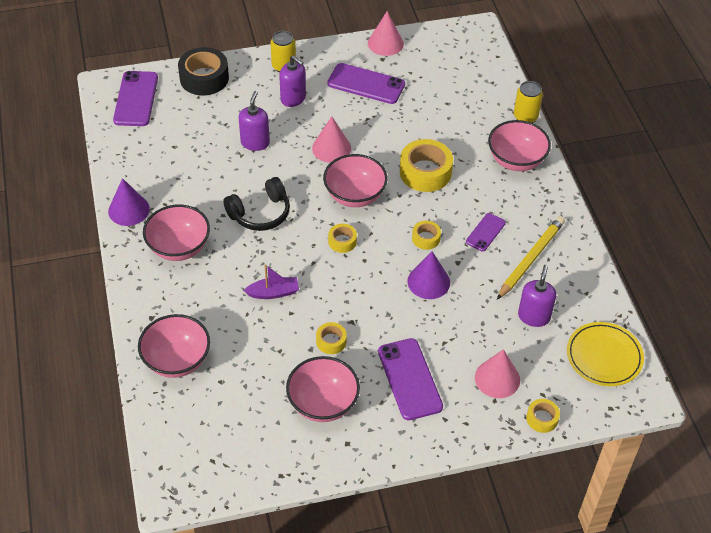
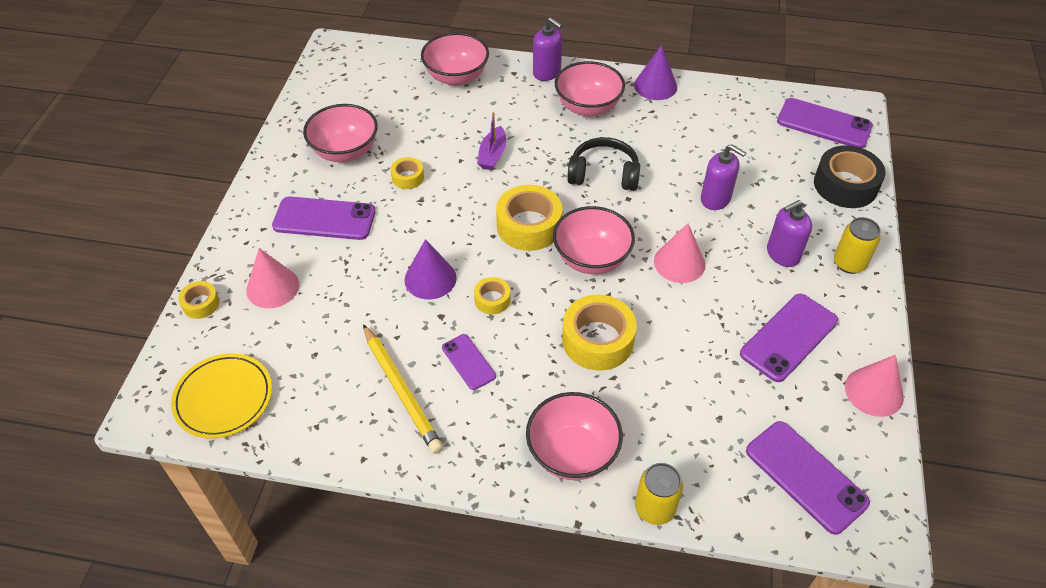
camera: 115 degrees right, 0 degrees up
(260, 213) = (603, 174): black headphones -> black headphones turned 105 degrees clockwise
(342, 241) = (529, 226): yellow tape -> yellow tape, size x1.93
(463, 62) = (805, 476): none -> purple phone
(534, 316) = (321, 355): purple soap dispenser -> purple soap dispenser (547, 72)

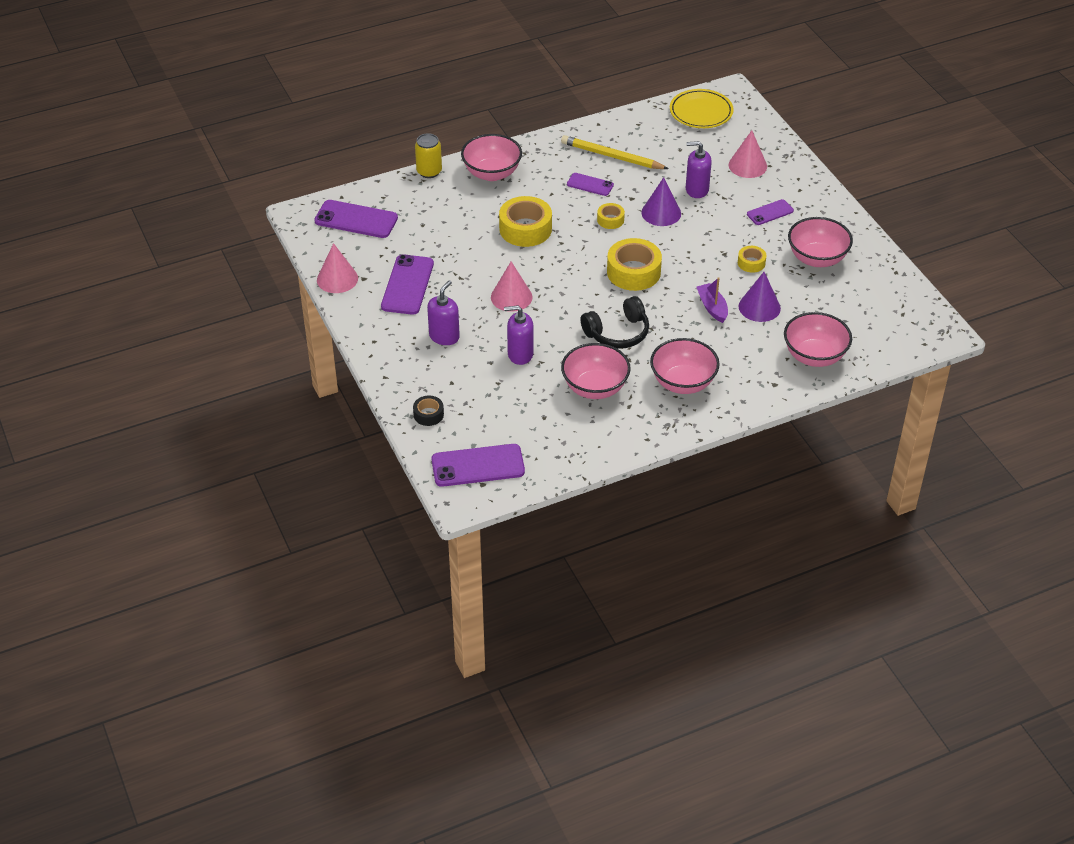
camera: 145 degrees right, 5 degrees down
(201, 304) = (775, 140): yellow tape -> none
(324, 219) = (770, 212): purple phone -> purple phone, size x0.58
(547, 72) = (748, 398): purple soap dispenser -> purple soap dispenser (696, 190)
(591, 259) = (572, 272): pink bowl -> pink bowl (595, 388)
(655, 86) = (647, 432): purple cone -> purple cone (759, 307)
(845, 185) = (428, 414): black tape -> black tape, size x0.52
(849, 263) = (393, 352): yellow can -> none

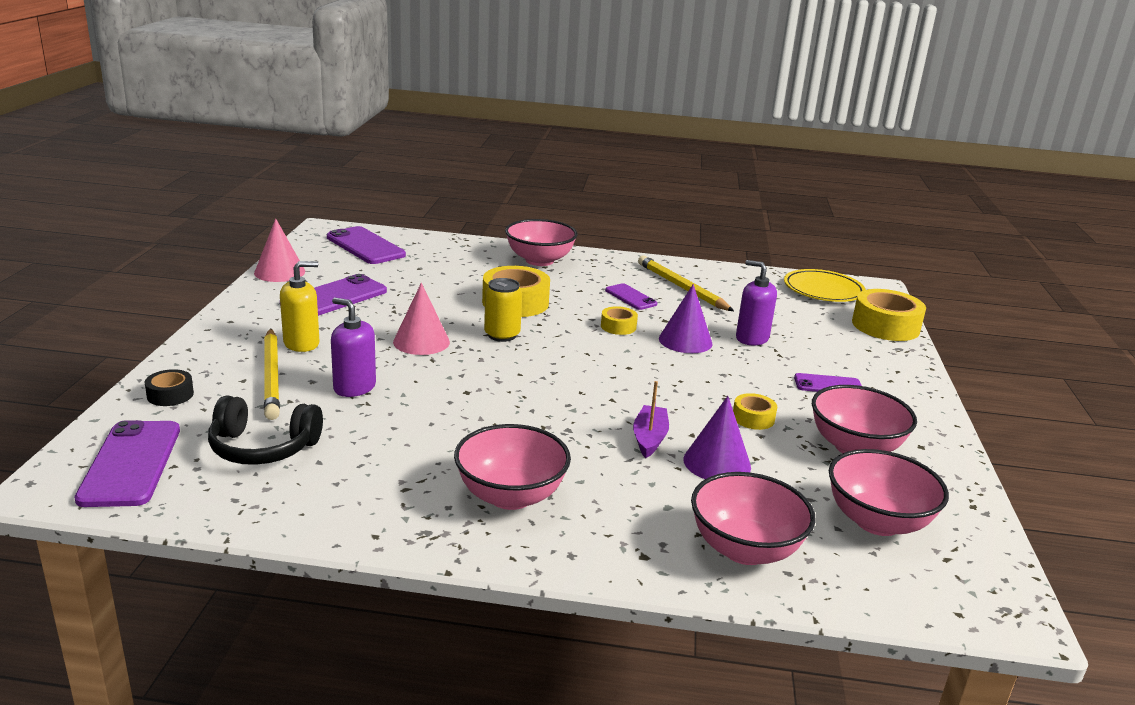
camera: 30 degrees right, 20 degrees down
(429, 171) = (481, 242): yellow can -> yellow can (502, 335)
(444, 336) = (301, 343): purple soap dispenser -> yellow soap dispenser
(464, 371) = (272, 376): none -> yellow pencil
(478, 466) = (131, 463): purple phone -> purple phone turned 60 degrees clockwise
(595, 388) = (390, 452): pink bowl -> pink bowl (877, 521)
(617, 333) = (495, 414): black headphones -> black headphones (263, 448)
(633, 272) = (589, 372): yellow tape -> yellow tape (885, 326)
(747, 165) = (839, 341): pink cone -> none

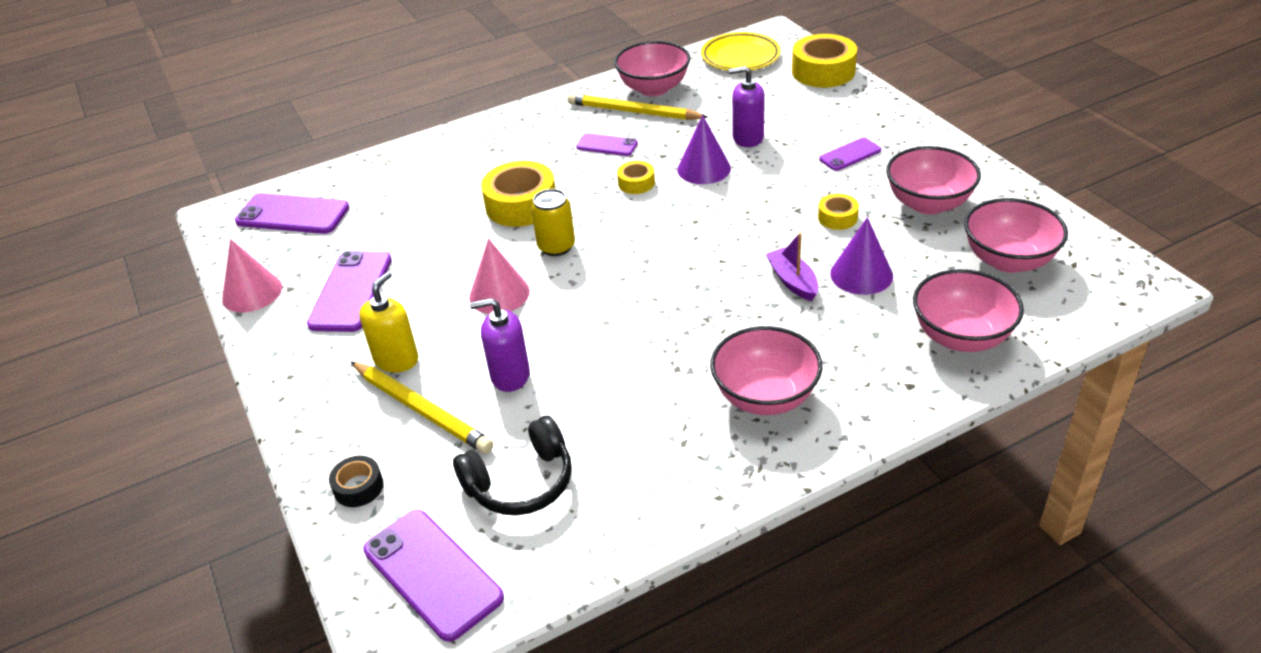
camera: 30 degrees left, 15 degrees up
(539, 260) = (479, 144): pink bowl -> pink bowl (653, 88)

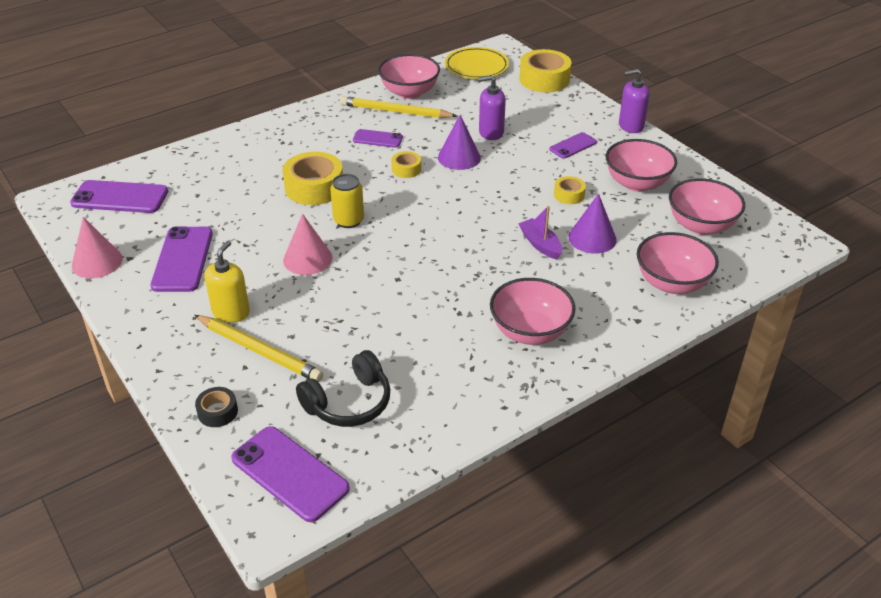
camera: 10 degrees left, 0 degrees up
(510, 375) = (327, 322): purple soap dispenser -> purple soap dispenser (630, 126)

